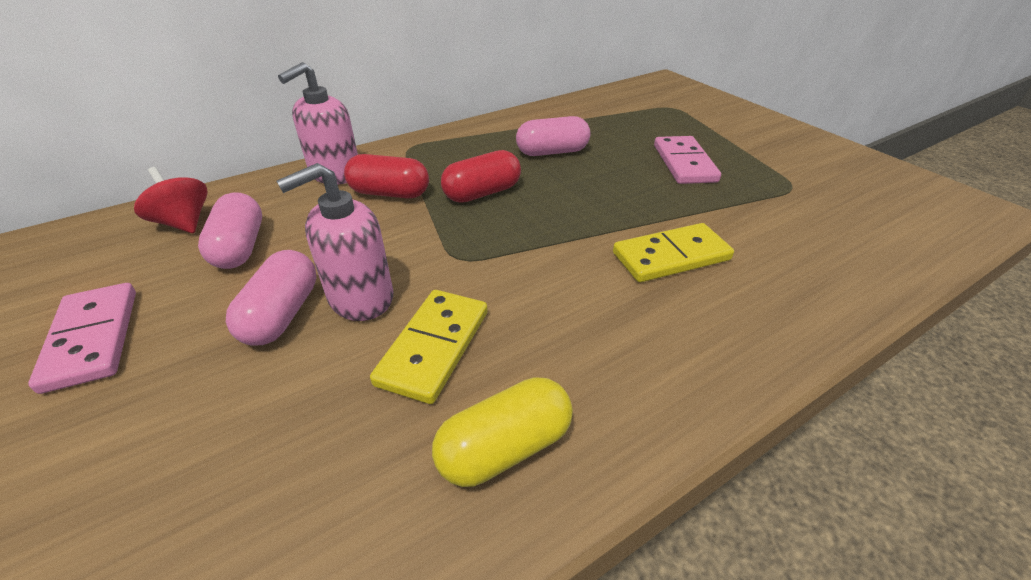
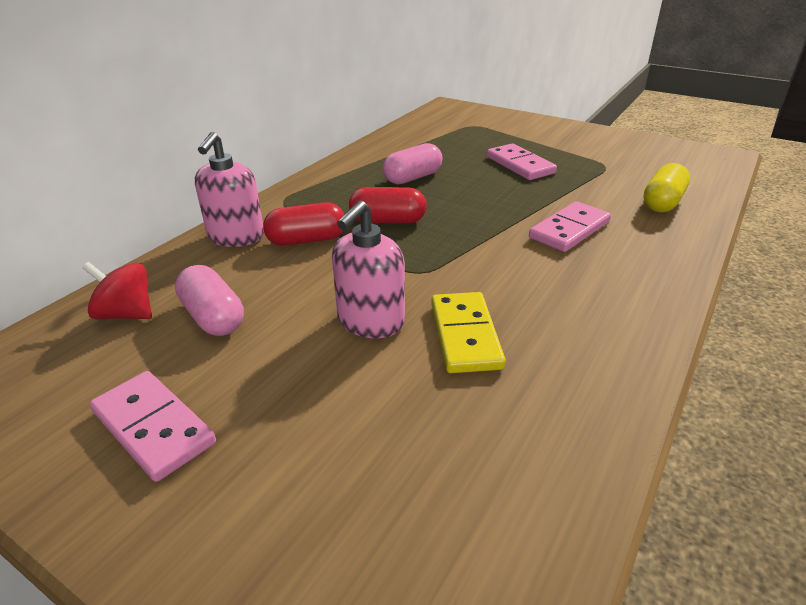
camera: 25 degrees left, 5 degrees down
(282, 314) = (316, 353): pink capsule -> none
(482, 193) = (388, 221): red capsule -> red capsule turned 60 degrees clockwise
(505, 448) = (576, 376): yellow capsule -> yellow capsule (662, 202)
(671, 257) = (569, 230): yellow domino -> pink domino

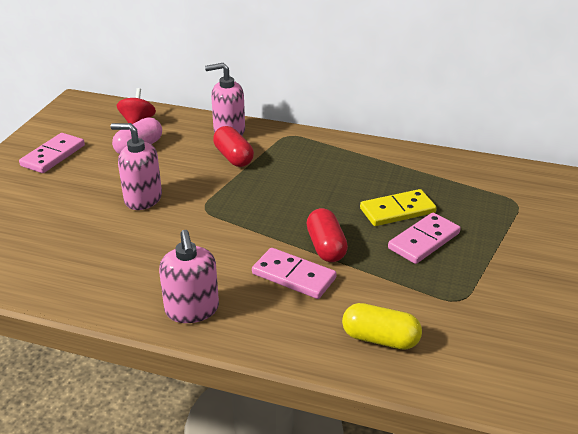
camera: 75 degrees right, 0 degrees up
(388, 221) = (274, 184): red capsule -> red capsule (326, 247)
(413, 178) = (359, 184): pink capsule -> none
(465, 335) = (134, 235): yellow domino -> yellow domino (397, 210)
(632, 298) = (192, 310): none -> pink soap dispenser

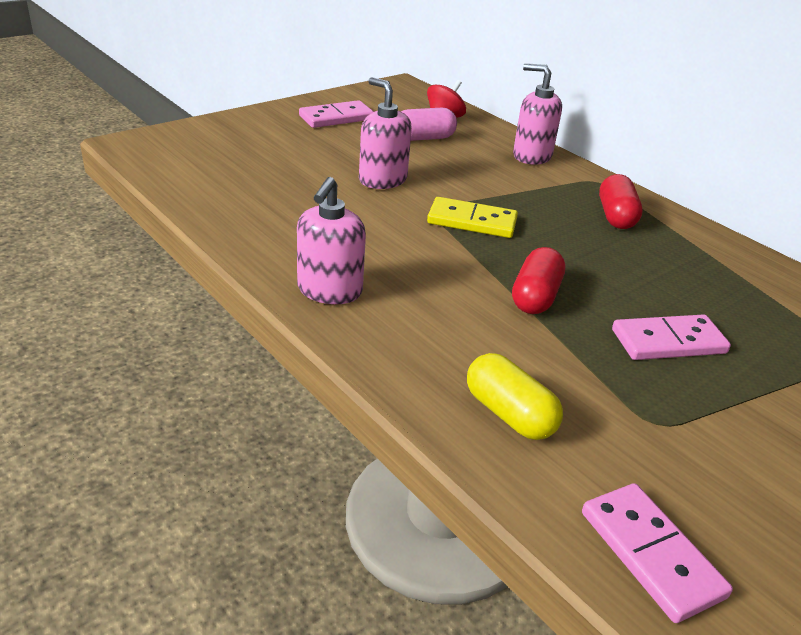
camera: 30 degrees right, 0 degrees up
(233, 157) = (513, 179): red capsule -> red capsule (615, 216)
(293, 276) = (468, 308): pink domino -> pink domino (650, 554)
(397, 210) = (662, 298): yellow domino -> yellow domino (472, 221)

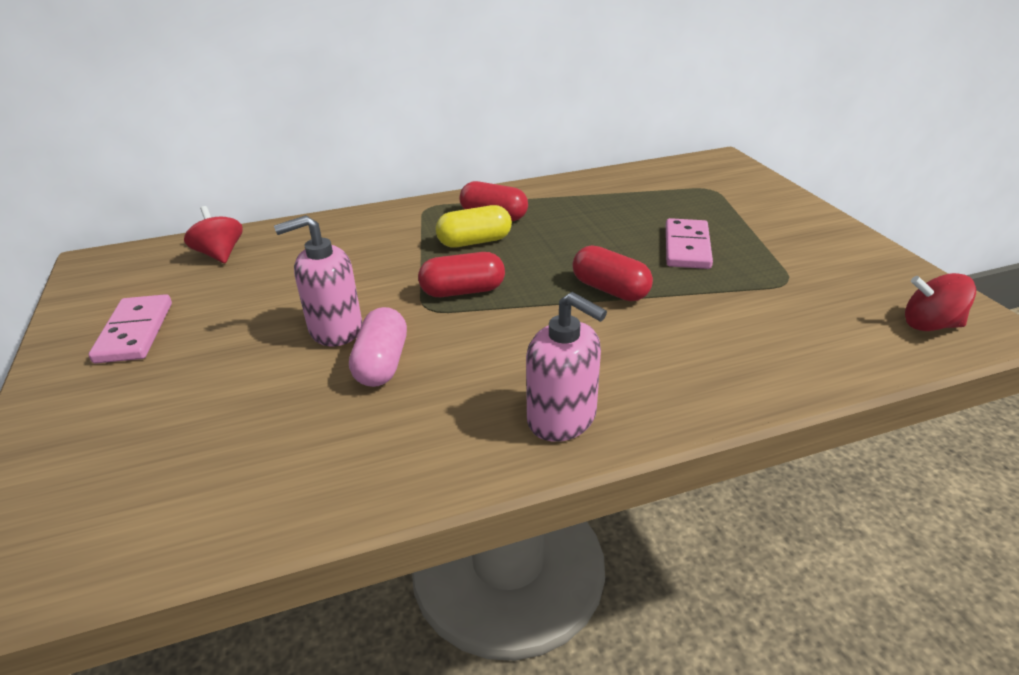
camera: 65 degrees left, 0 degrees up
(423, 138) = (256, 279): pink capsule -> pink capsule (382, 363)
(472, 221) = (463, 291): yellow domino -> red capsule
(509, 414) = (780, 347): yellow capsule -> yellow capsule (474, 242)
(531, 156) = (353, 226): pink soap dispenser -> none
(650, 554) = (930, 325): pink domino -> red spinning top

